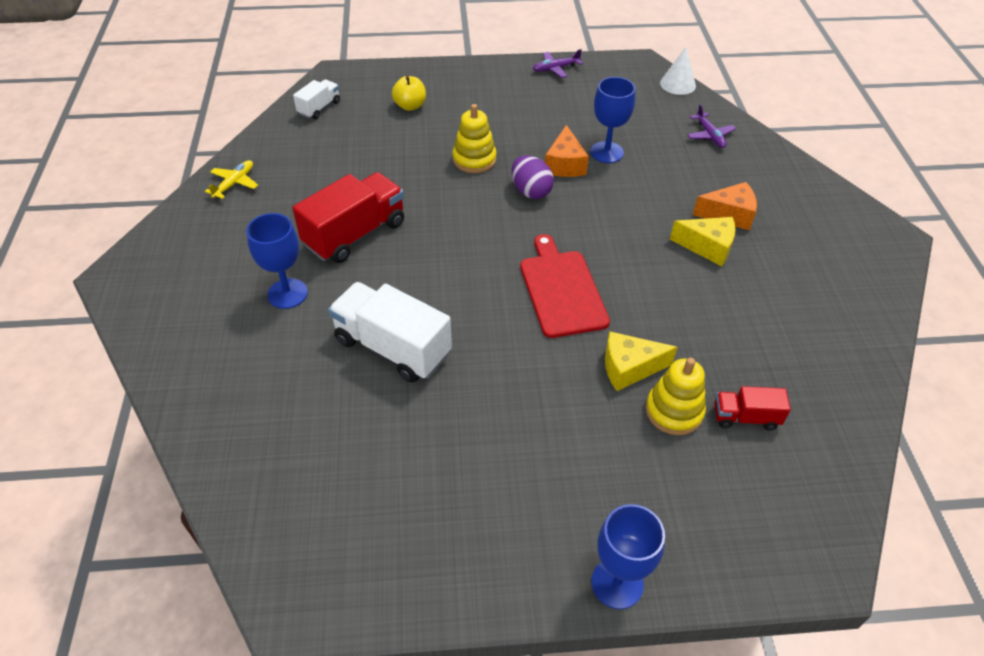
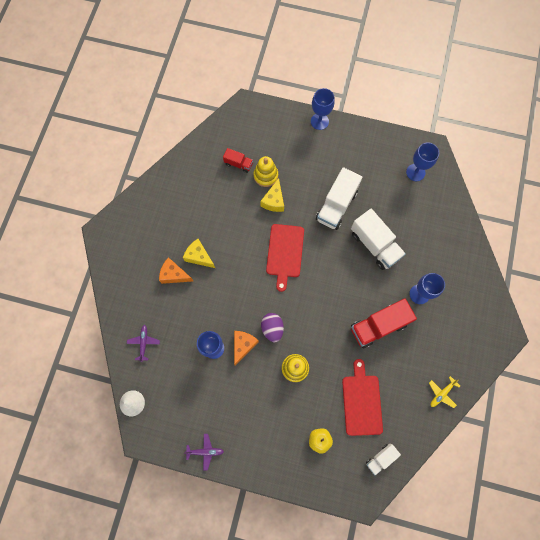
camera: 160 degrees left, 25 degrees up
(329, 524) = (415, 172): none -> blue goblet
(360, 149) = (362, 402): none -> red cutting board
(496, 396) = (336, 205): none -> white truck
(629, 368) = (274, 201): yellow cheese -> yellow cheese turned 90 degrees clockwise

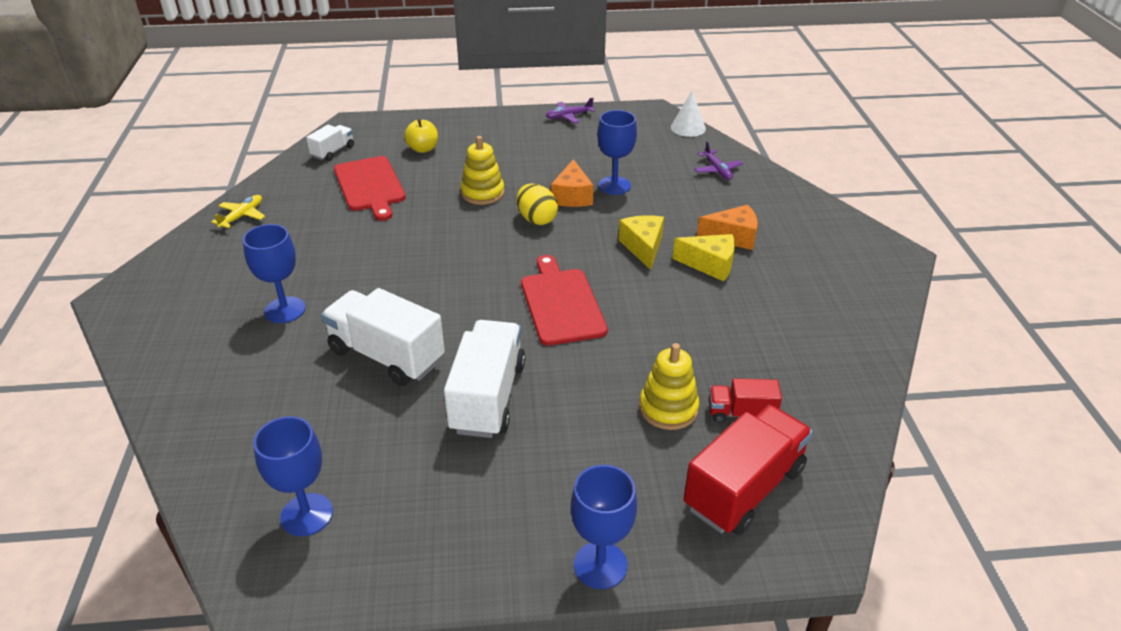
camera: 160 degrees right, 35 degrees down
(272, 328) = (536, 219): purple egg -> yellow egg
(274, 201) = (625, 371): yellow cheese -> yellow cheese (643, 247)
(378, 326) = (358, 258): red truck -> red truck (744, 488)

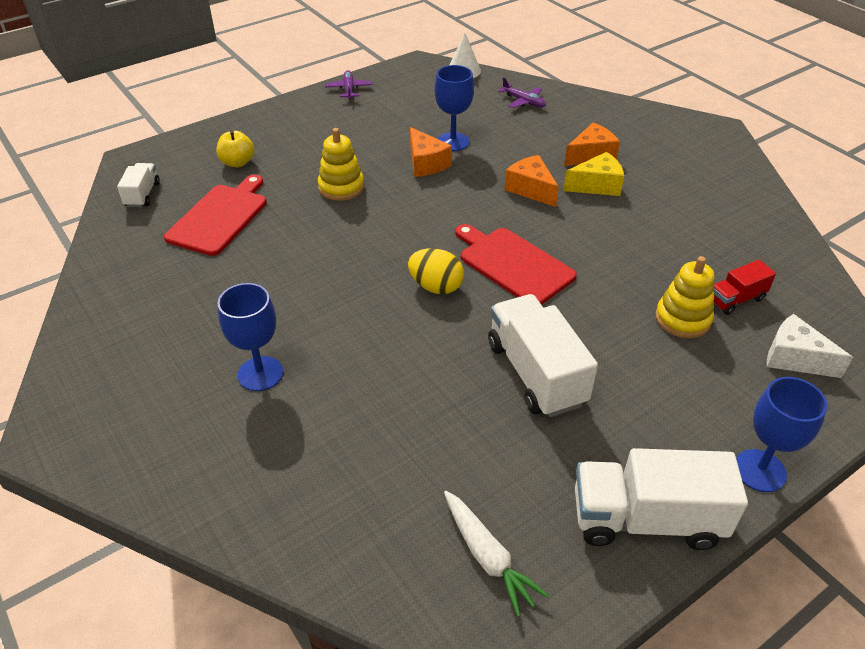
camera: 30 degrees left, 5 degrees up
(242, 216) = (109, 296): yellow plane -> none
(307, 514) = (488, 557): blue goblet -> white carrot
(370, 186) = (220, 217): red cutting board -> red cutting board turned 105 degrees counterclockwise
(386, 356) = (408, 375): white truck -> white truck (646, 519)
(536, 219) = (416, 195): yellow egg -> yellow egg (436, 287)
(569, 116) = (349, 89): purple plane -> purple plane turned 135 degrees clockwise
(643, 247) = (531, 189): yellow cheese -> orange cheese
(744, 488) = (794, 358): red truck -> white cheese

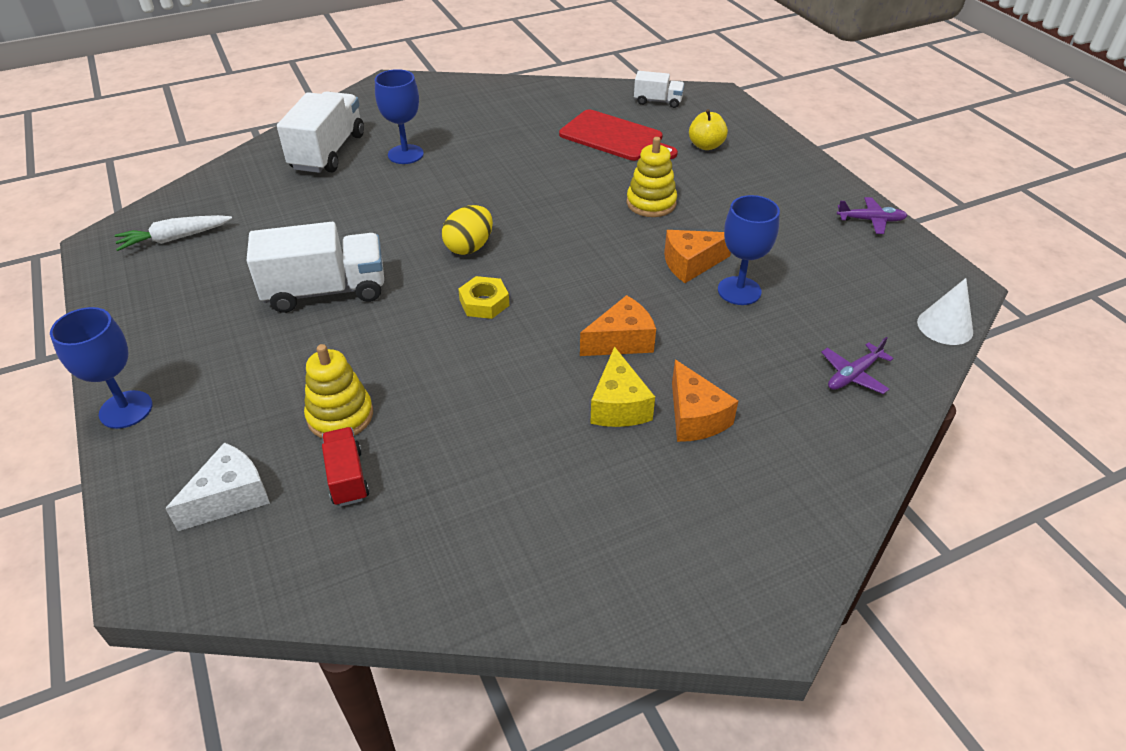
camera: 100 degrees right, 0 degrees up
(513, 264) = (484, 303): red cutting board -> yellow nut
(646, 519) = (139, 322): white truck -> white truck (328, 152)

